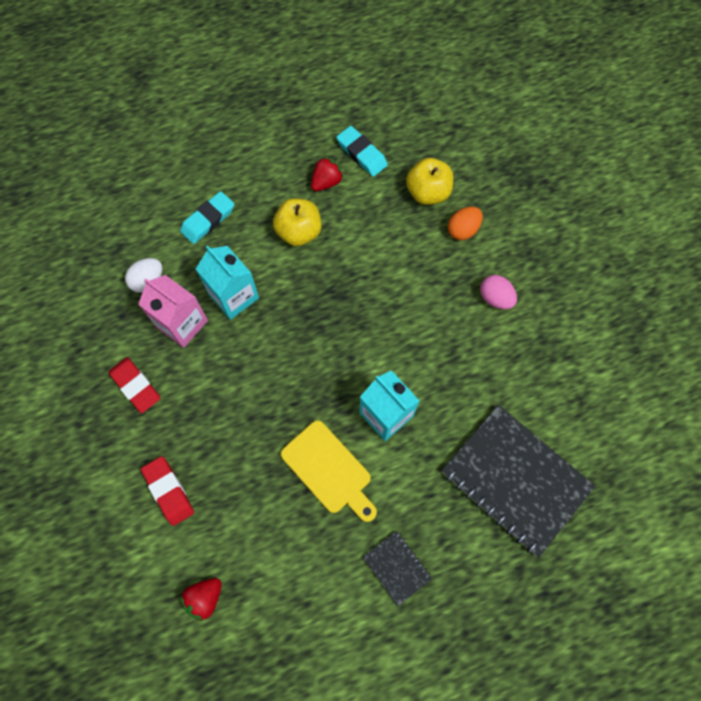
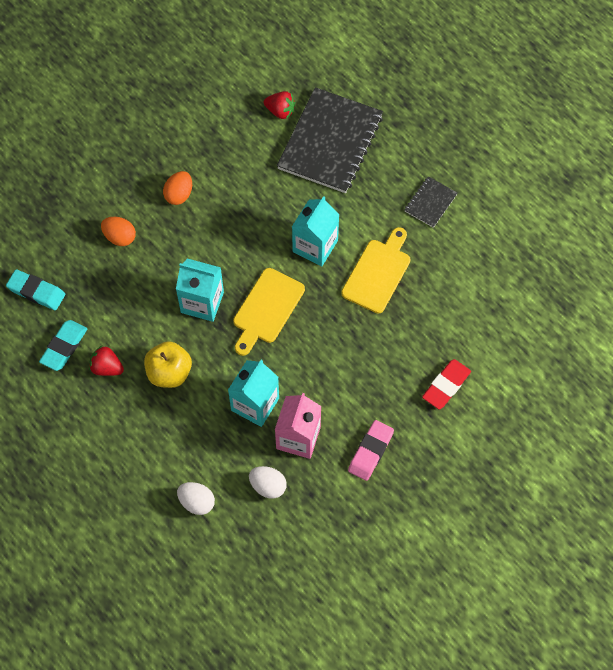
camera: 110 degrees left, 5 degrees down
(135, 386) = (370, 452): red eraser -> pink eraser
(163, 218) = (197, 502): none -> white egg
(205, 598) = (512, 326): red strawberry -> red strawberry (280, 111)
(208, 220) = (184, 459): turquoise eraser -> turquoise eraser (36, 292)
(330, 340) = (266, 309): none -> yellow cutting board
(362, 282) = (202, 302): none -> turquoise carton
(427, 193) = (89, 277): yellow apple -> none
(495, 298) = (179, 194): pink egg -> orange egg

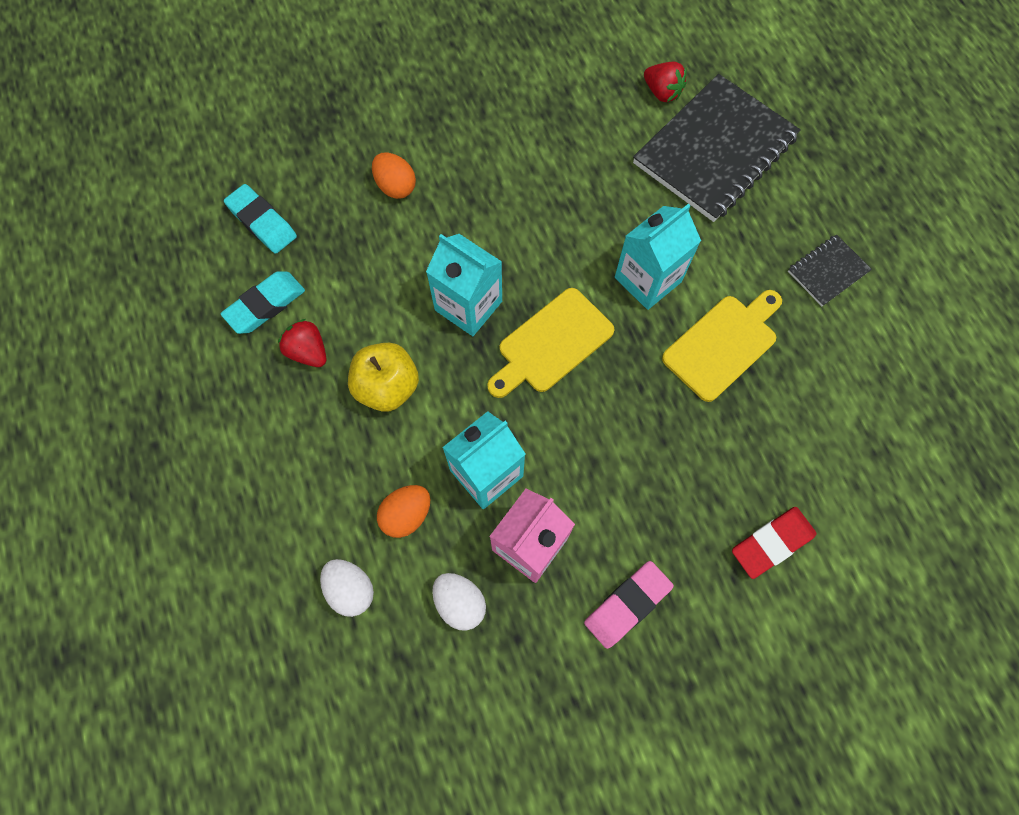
camera: 20 degrees right, 5 degrees up
(179, 194) = (492, 157): orange egg -> orange egg (406, 515)

